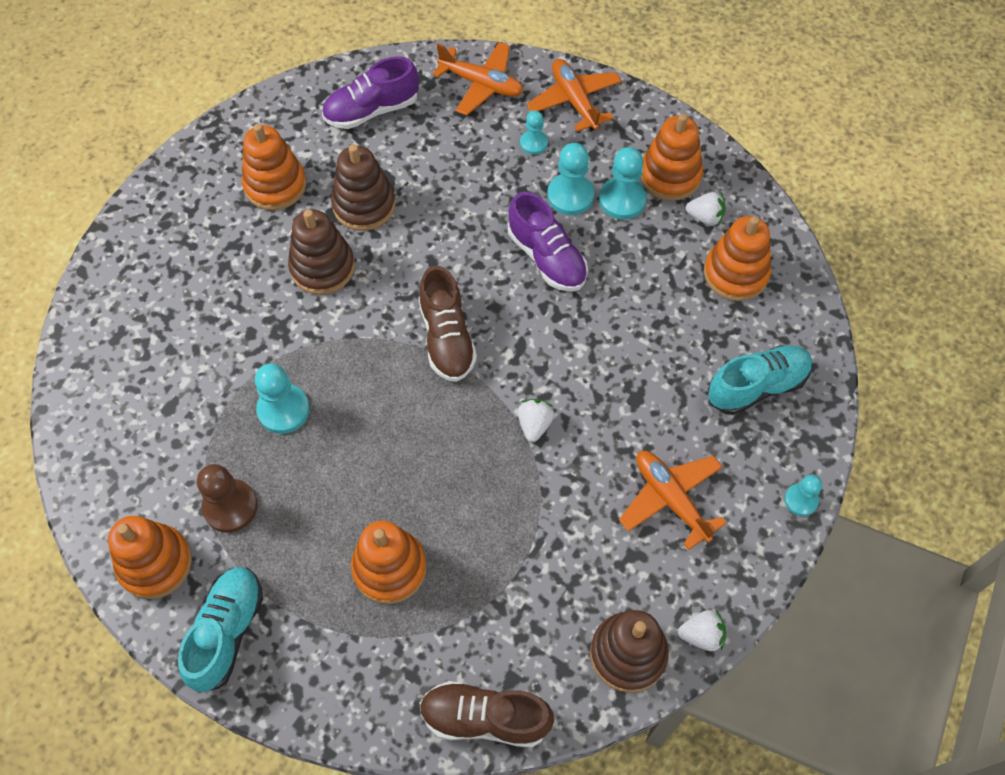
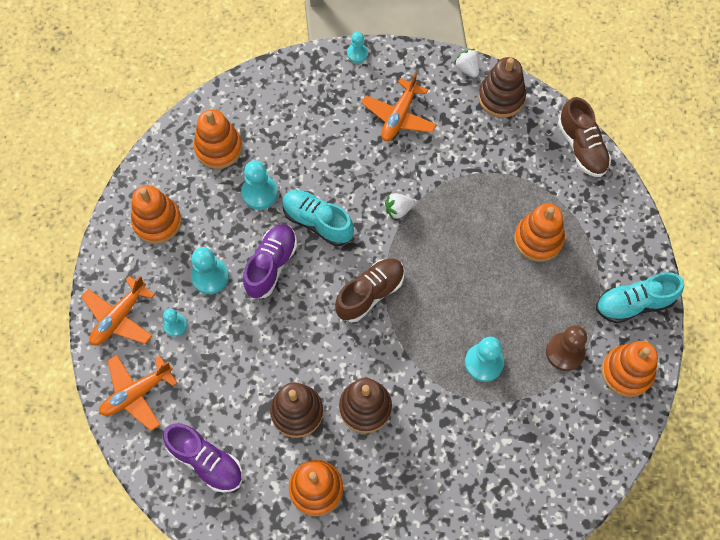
camera: 120 degrees left, 5 degrees up
(481, 84) = (137, 393): orange plane -> orange plane turned 120 degrees counterclockwise
(622, 200) = (195, 242): turquoise pawn -> turquoise pawn (259, 193)
(705, 217) = (182, 185): white strawberry -> none
(757, 386) = (296, 103): turquoise shoe -> turquoise shoe (317, 222)

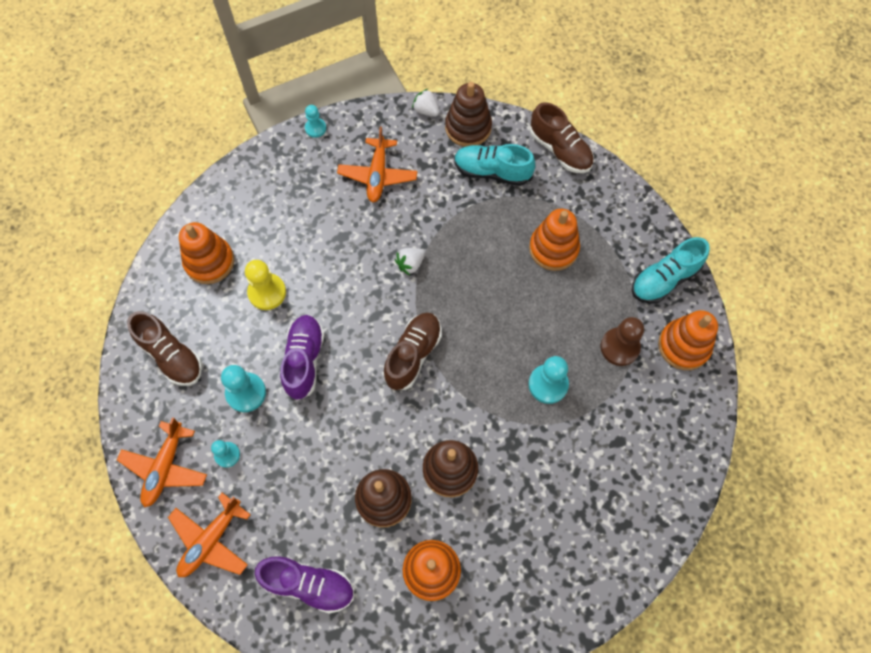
camera: 20 degrees left, 0 degrees up
(157, 221) = (171, 356): orange stacking toy -> brown shoe
(259, 193) = (267, 292): turquoise pawn -> yellow pawn
(317, 222) = (335, 302): turquoise shoe -> turquoise shoe (492, 172)

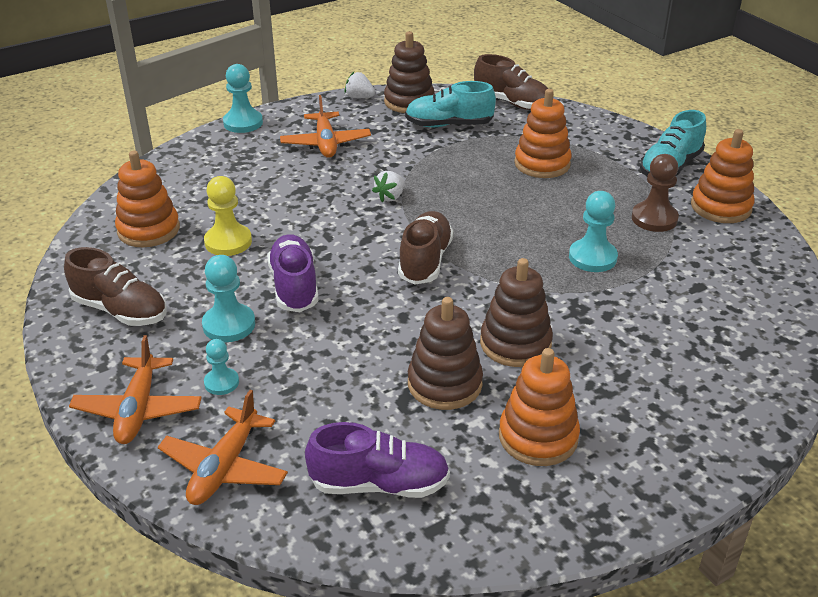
camera: 15 degrees left, 30 degrees down
(315, 128) = (243, 123): turquoise pawn -> turquoise pawn, size x1.62

